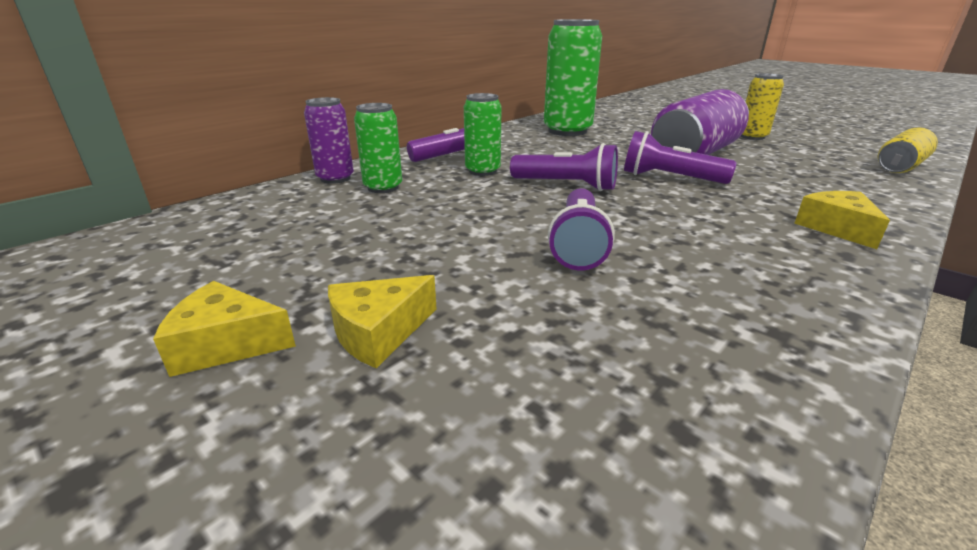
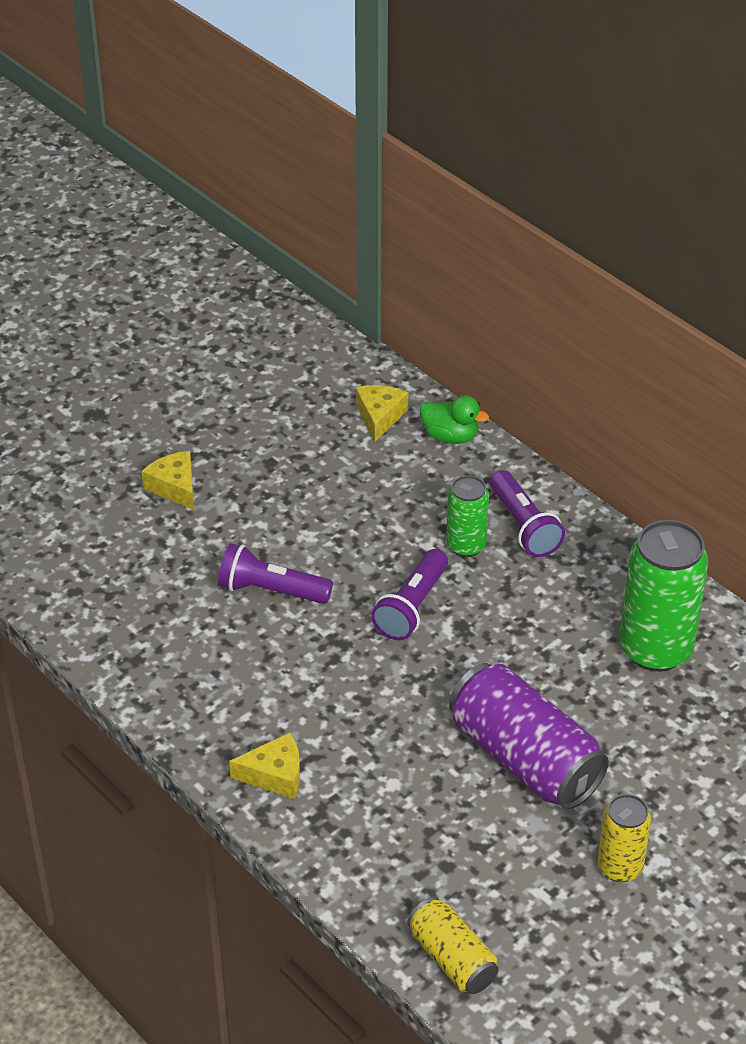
camera: 95 degrees right, 15 degrees up
(227, 344) = (176, 431): yellow cheese -> yellow cheese (380, 417)
(335, 178) = (450, 436): purple can -> green duck
(383, 187) = (419, 472): green can -> none
(669, 178) = (428, 699): purple flashlight -> none

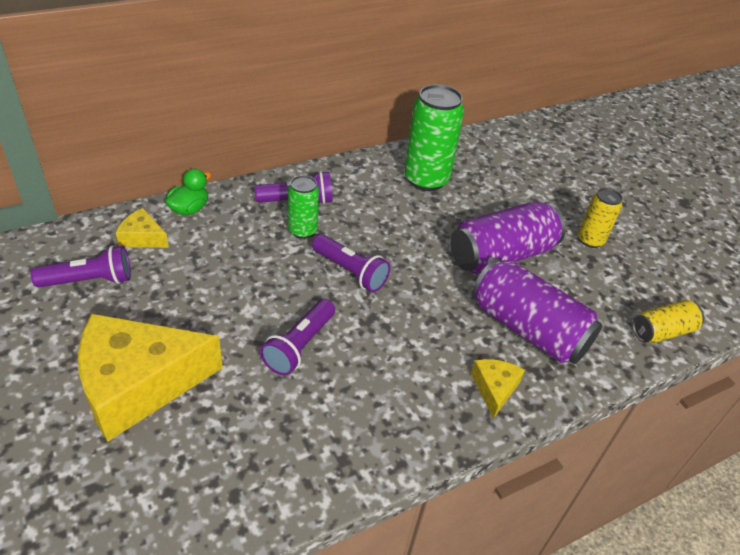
camera: 80 degrees left, 0 degrees up
(174, 487) = (139, 384): yellow cheese -> yellow cheese, size x2.23
(294, 403) = (90, 281): none -> purple flashlight
(389, 800) = (527, 329): none -> purple can

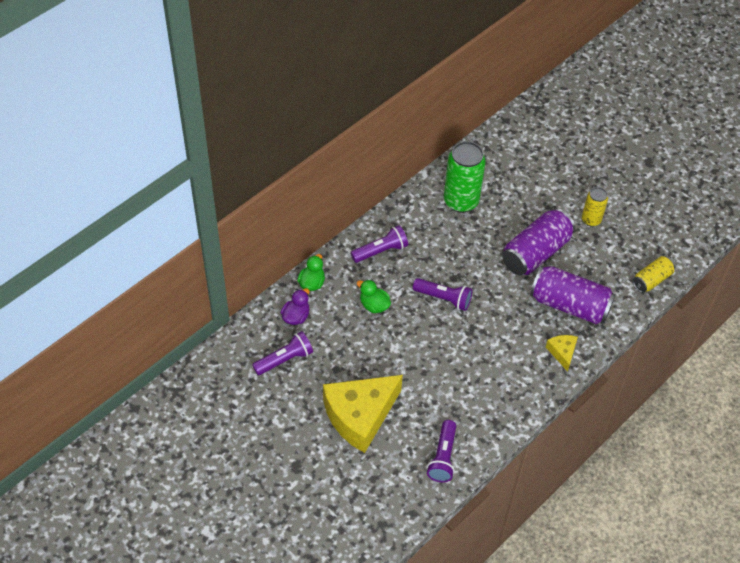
camera: 15 degrees left, 10 degrees up
(142, 238) = (296, 316): yellow cheese -> purple duck
(252, 254) = (374, 305): none -> green duck
(299, 346) = (438, 362): purple flashlight -> purple flashlight (443, 457)
(302, 230) = (397, 276): green can -> none

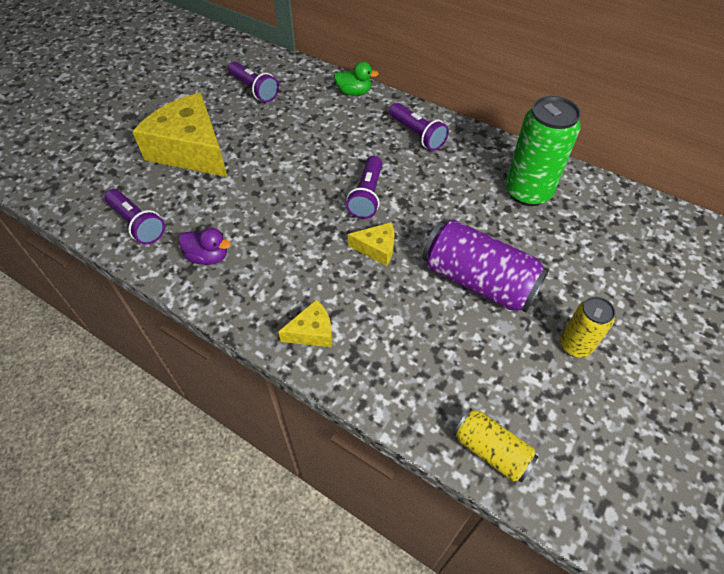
camera: 80 degrees right, 0 degrees up
(296, 316) = (308, 89): purple duck -> purple duck (208, 257)
(374, 305) = (339, 140): green duck -> none
(443, 457) = (137, 224): purple flashlight -> purple flashlight turned 135 degrees counterclockwise
(497, 303) = (376, 248): none -> yellow cheese
(569, 305) = (399, 332): purple can -> none

